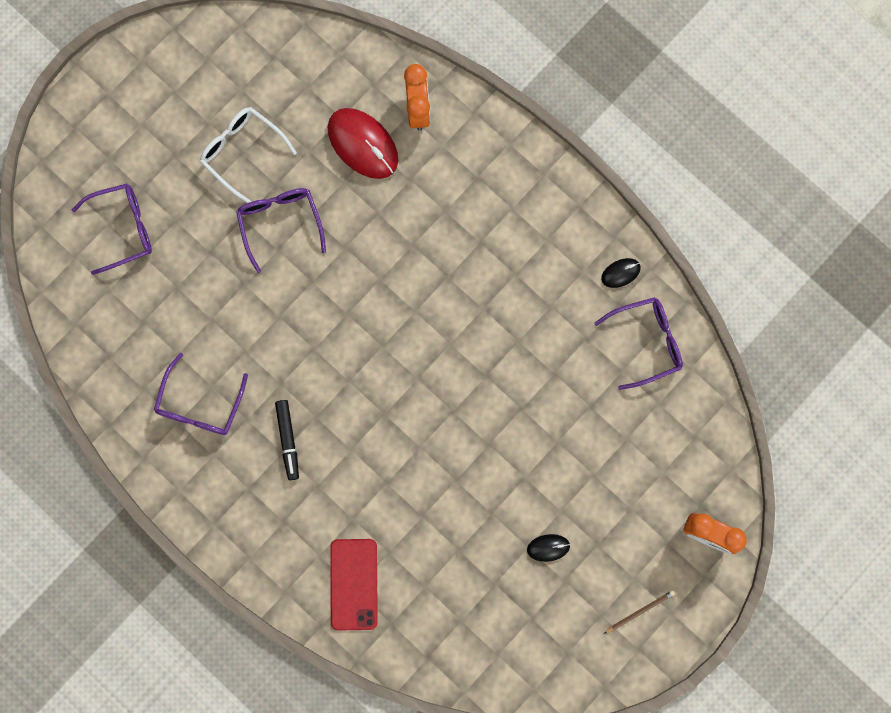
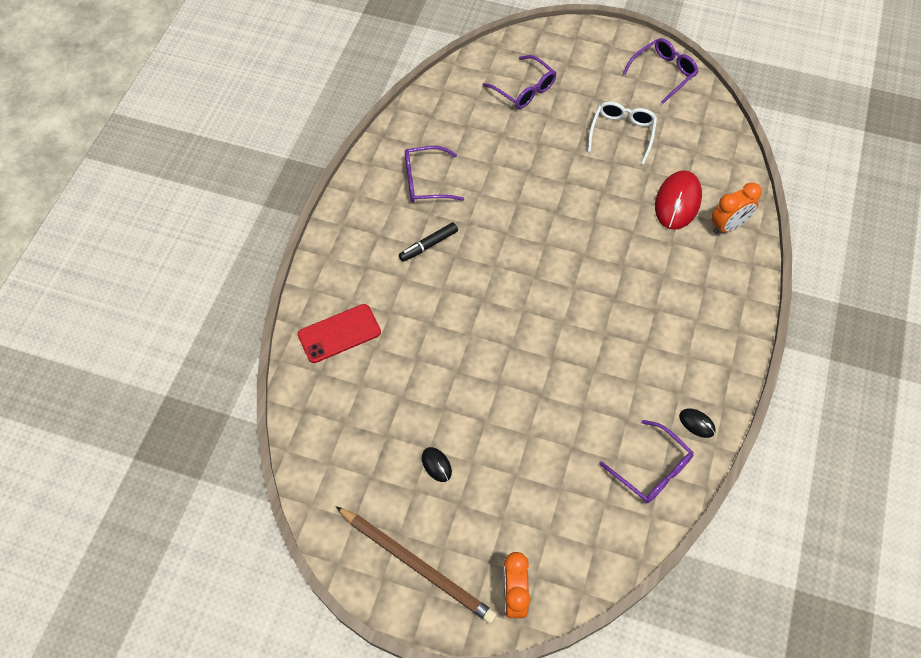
camera: 65 degrees right, 20 degrees down
(280, 223) = (586, 175): purple glasses -> purple glasses (663, 73)
(640, 611) = (417, 565): brown pencil -> brown pencil, size x2.48

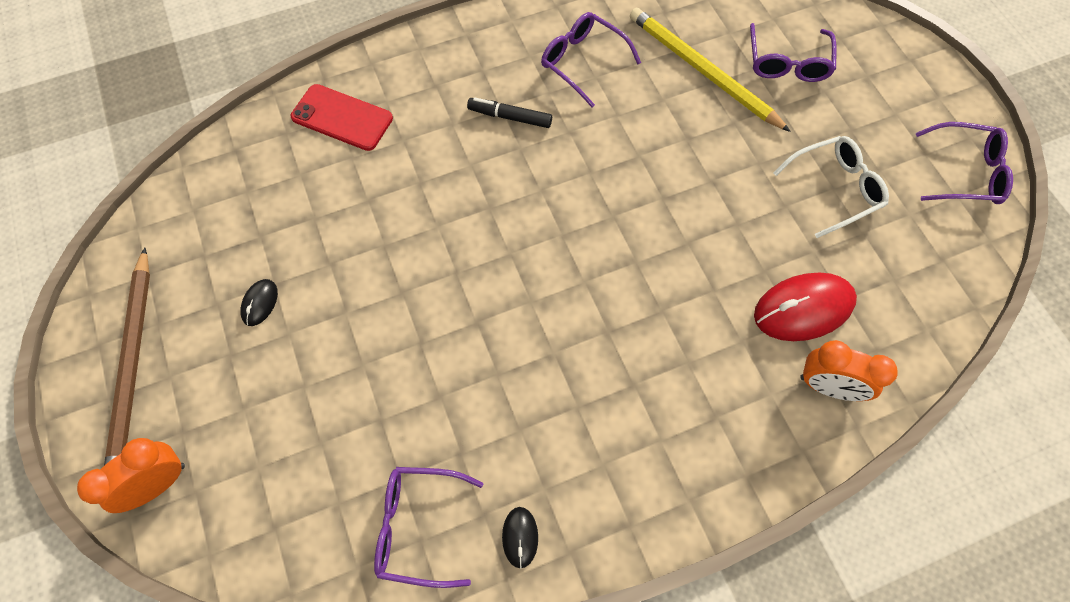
camera: 50 degrees right, 5 degrees up
(490, 131) = (702, 71): none -> yellow pencil
(652, 469) = (418, 526): purple glasses -> purple glasses turned 90 degrees clockwise

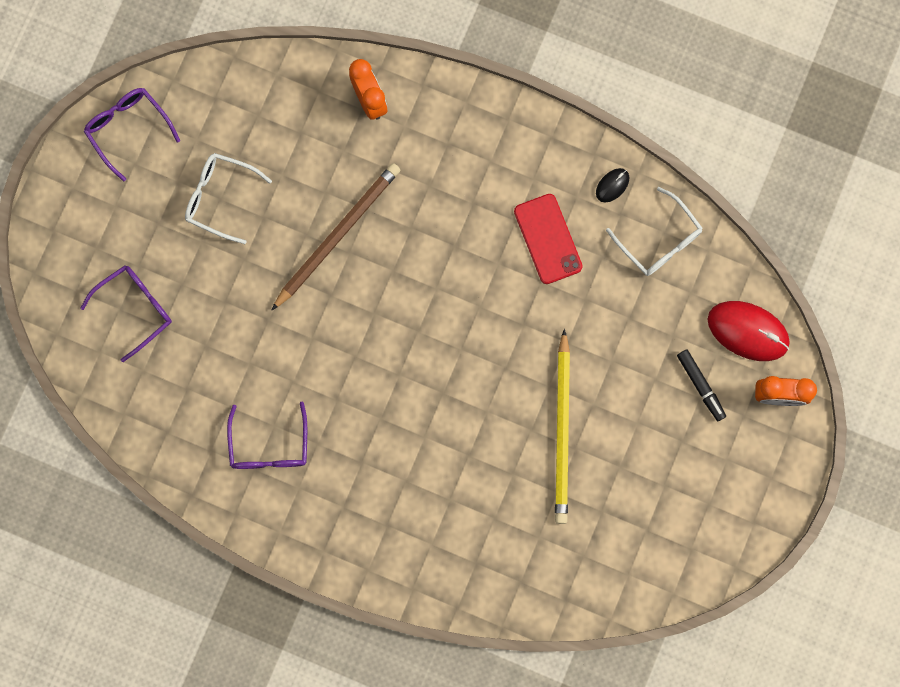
camera: 135 degrees left, 15 degrees up
(133, 366) = (742, 487): brown pencil -> brown pencil (338, 235)
(260, 303) = (638, 460): black mouse -> none
(342, 118) = (473, 558): red phone -> red phone (548, 239)
(418, 526) = (659, 240): purple glasses -> white glasses
(510, 117) = (363, 448): black marker -> black marker (700, 385)
(702, 71) = (198, 359): yellow pencil -> yellow pencil (562, 431)
(803, 308) = (330, 151): red mouse -> red mouse (748, 331)

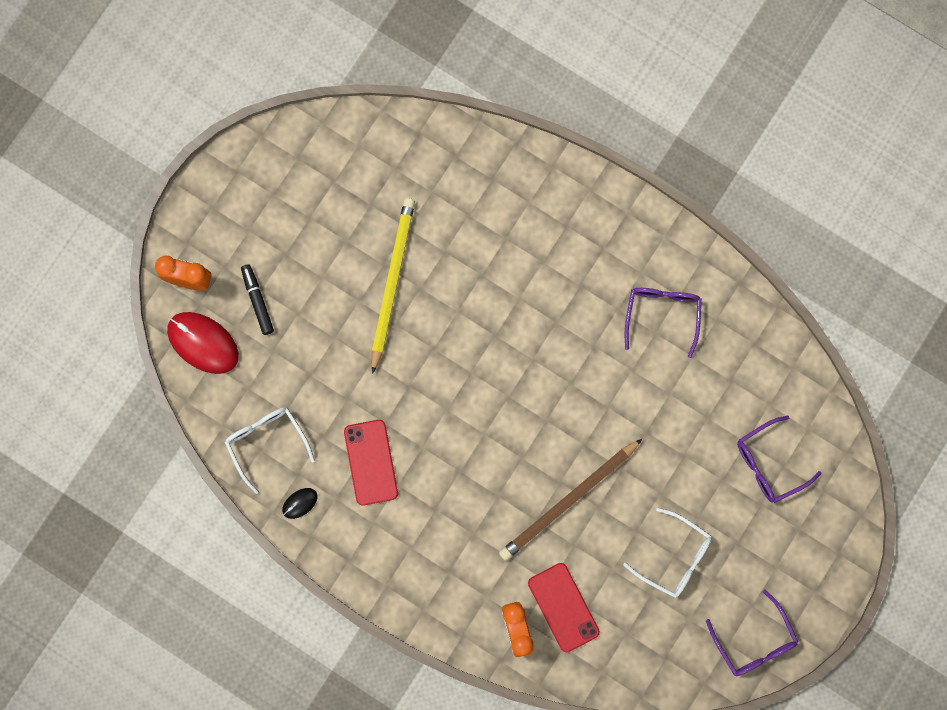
camera: 170 degrees left, 0 degrees up
(326, 129) = (563, 607): none -> red phone

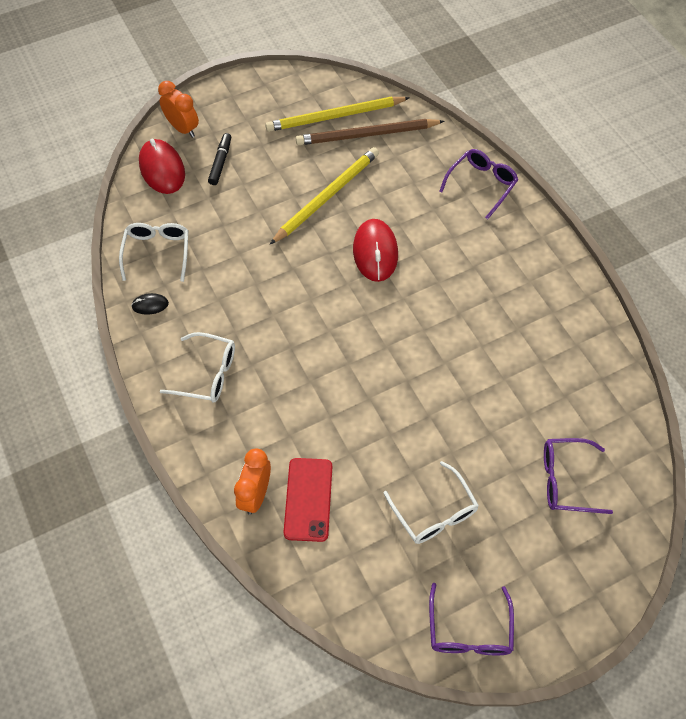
camera: 30 degrees right, 20 degrees down
(339, 174) = (335, 116): none -> yellow pencil
(371, 462) = (225, 305): red phone -> none
(401, 542) = (208, 374): none -> white glasses
(477, 322) = (375, 252): none -> red mouse
(568, 501) = (366, 416): brown pencil -> brown pencil (367, 135)
(662, 315) = (531, 318): purple glasses -> purple glasses (481, 184)

